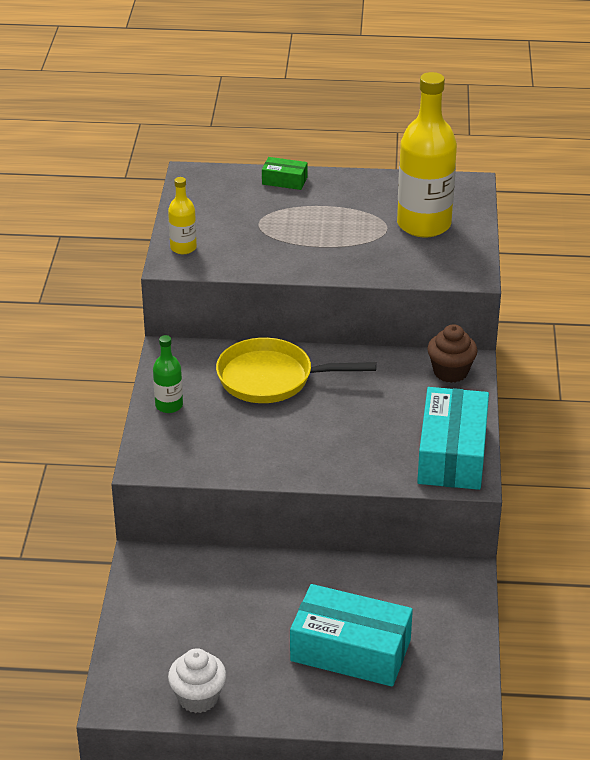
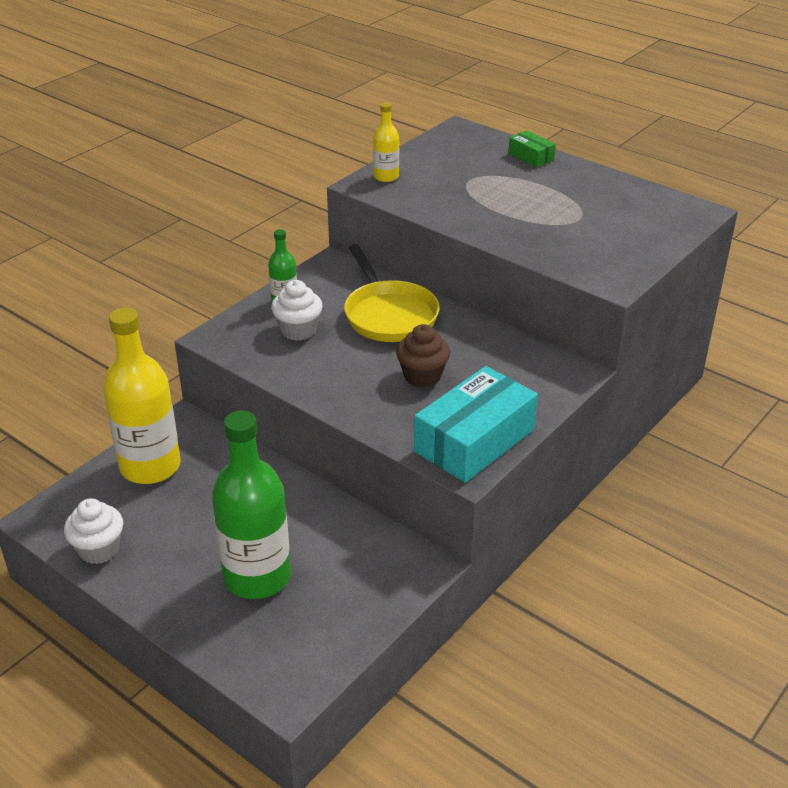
camera: 35 degrees right, 0 degrees up
(211, 425) = (298, 330): none -> white cupcake
(271, 378) = (388, 315): yellow pan -> yellow pan turned 150 degrees counterclockwise
(350, 650) = (257, 577): turquoise box -> green bottle
(424, 224) = (616, 228): yellow bottle -> yellow bottle (150, 466)
(450, 372) = (551, 372): brown cupcake -> brown cupcake (422, 376)

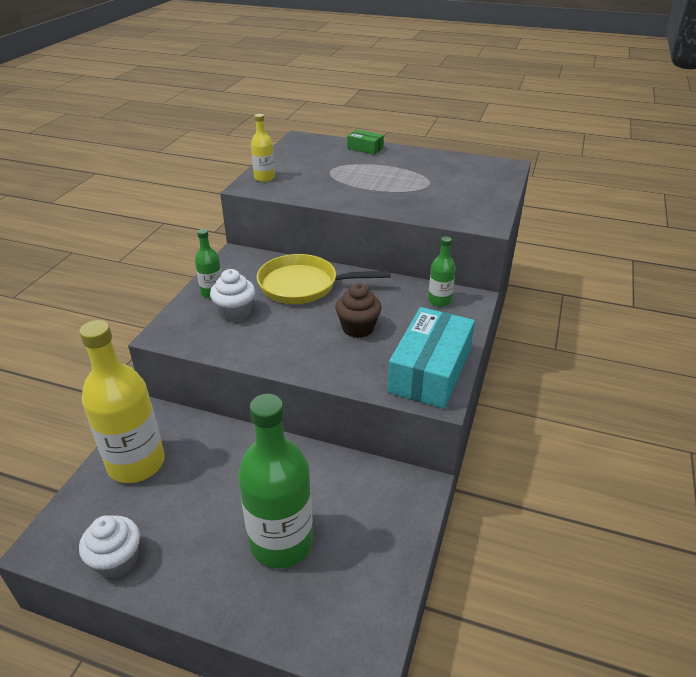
camera: 20 degrees left, 0 degrees up
(388, 315) = (303, 285): yellow pan -> yellow pan turned 135 degrees clockwise
(536, 366) = (439, 301): none -> green bottle

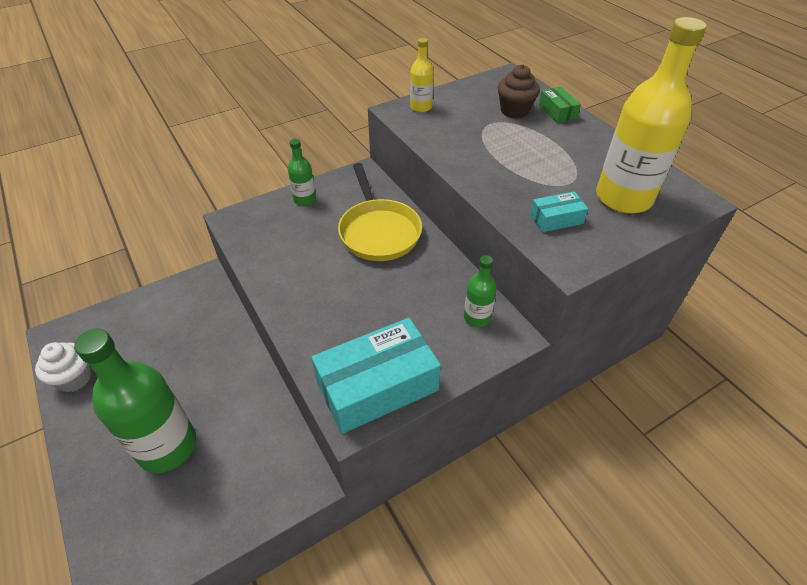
camera: 40 degrees right, 10 degrees up
(136, 463) = (158, 312): yellow bottle -> yellow bottle (623, 198)
(235, 313) = (298, 228): white cupcake -> none
(303, 285) = (378, 231): yellow pan -> yellow pan turned 150 degrees counterclockwise
(358, 328) = (371, 301): brown cupcake -> brown cupcake (514, 111)
(449, 205) = (556, 219): none -> turquoise box

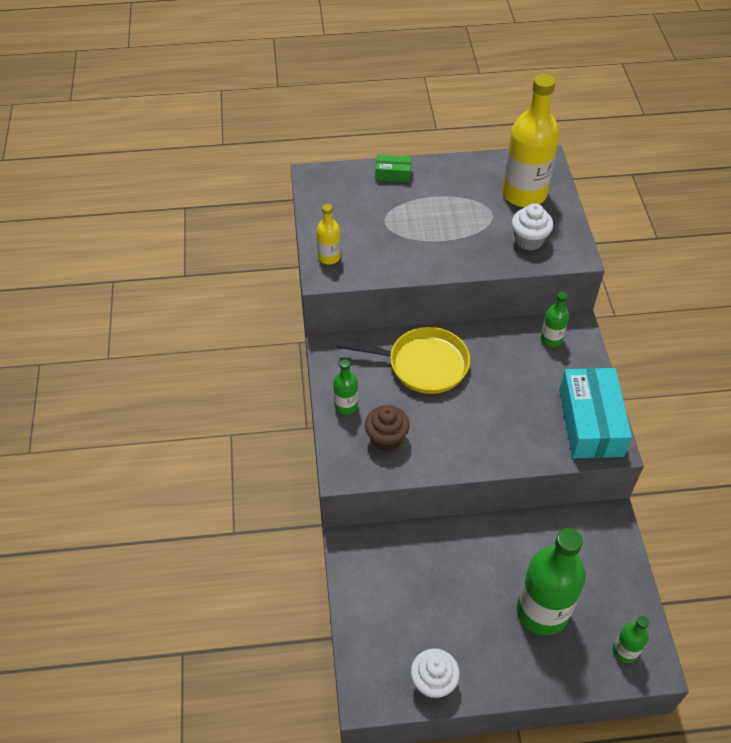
camera: 65 degrees left, 5 degrees up
(130, 548) = (625, 651): none -> green bottle
(514, 111) = (375, 199): brown cupcake -> brown cupcake (386, 438)
(556, 219) = (529, 240): turquoise box -> white cupcake

